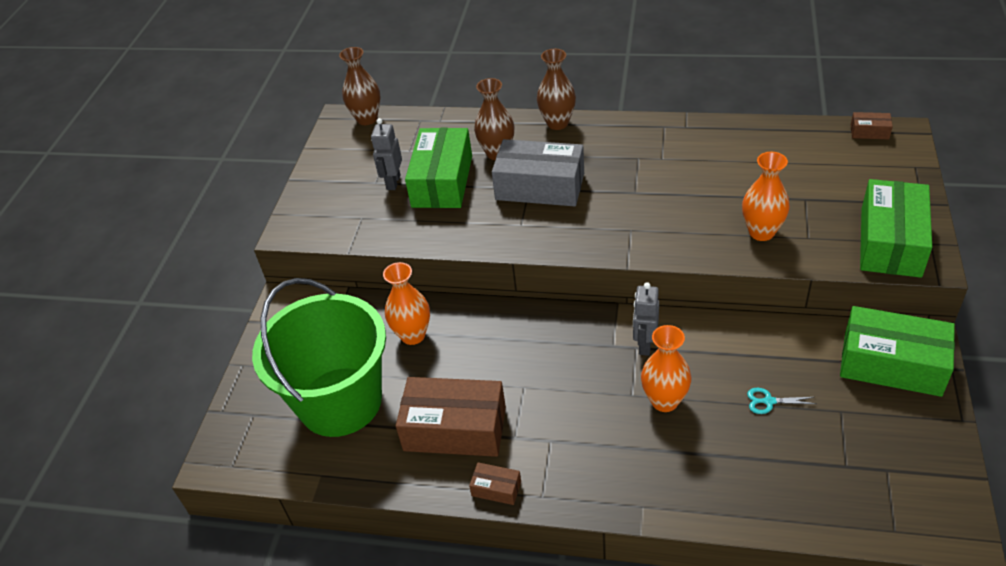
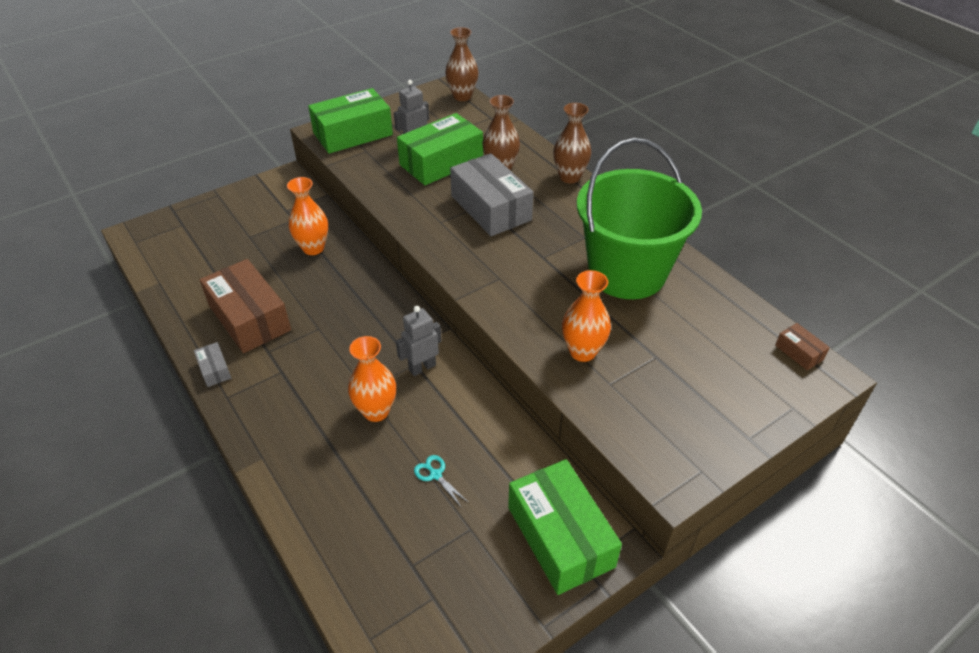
camera: 40 degrees right, 0 degrees up
(340, 401) = (226, 253): green bucket -> green bucket (627, 272)
(496, 488) = (214, 370): brown box -> grey box
(890, 242) = (668, 441): green box -> green box (353, 134)

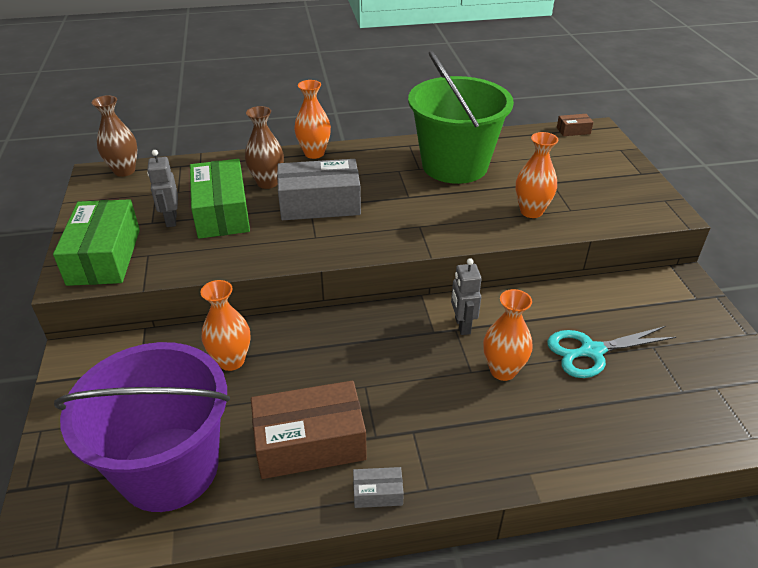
camera: 65 degrees left, 5 degrees down
(205, 260) = (169, 468): none -> purple bucket
(435, 475) = (592, 351): turquoise scissors -> turquoise scissors, size x2.11
(560, 536) = (670, 301): green box -> none
(569, 177) = (314, 153): brown vase -> orange vase

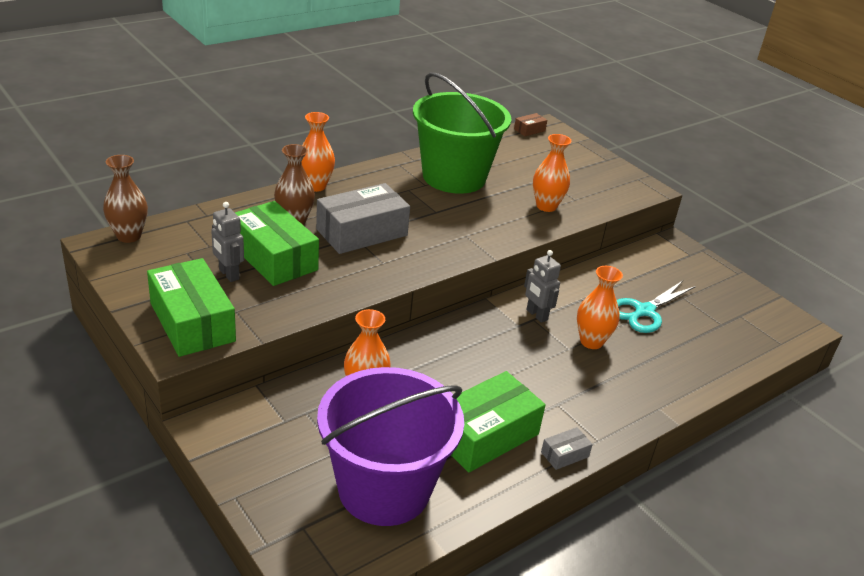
camera: 30 degrees left, 5 degrees down
(310, 442) = (485, 435): brown box -> green box

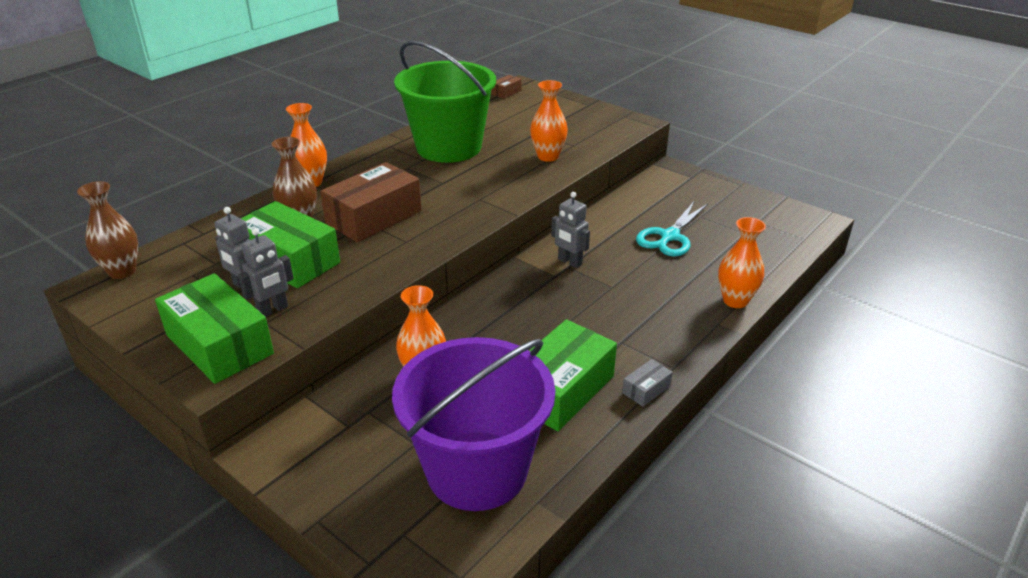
camera: 10 degrees left, 0 degrees up
(246, 301) = (273, 310): none -> grey robot
(362, 232) = (374, 217): grey box -> brown box
(591, 341) = (631, 275): orange vase -> orange vase (735, 301)

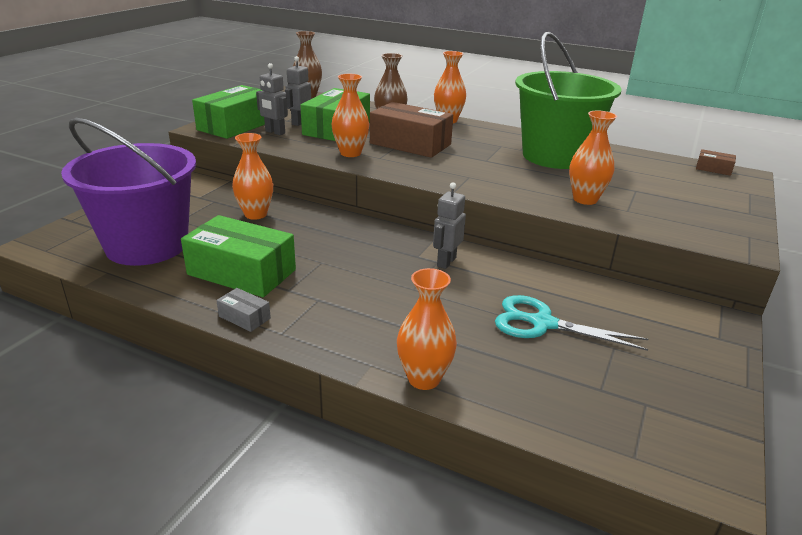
camera: 75 degrees right, 5 degrees down
(382, 258) = (350, 153): none -> orange vase

